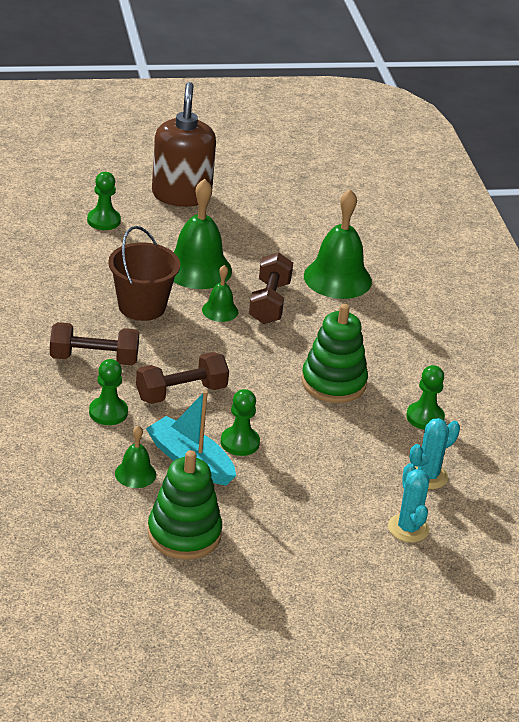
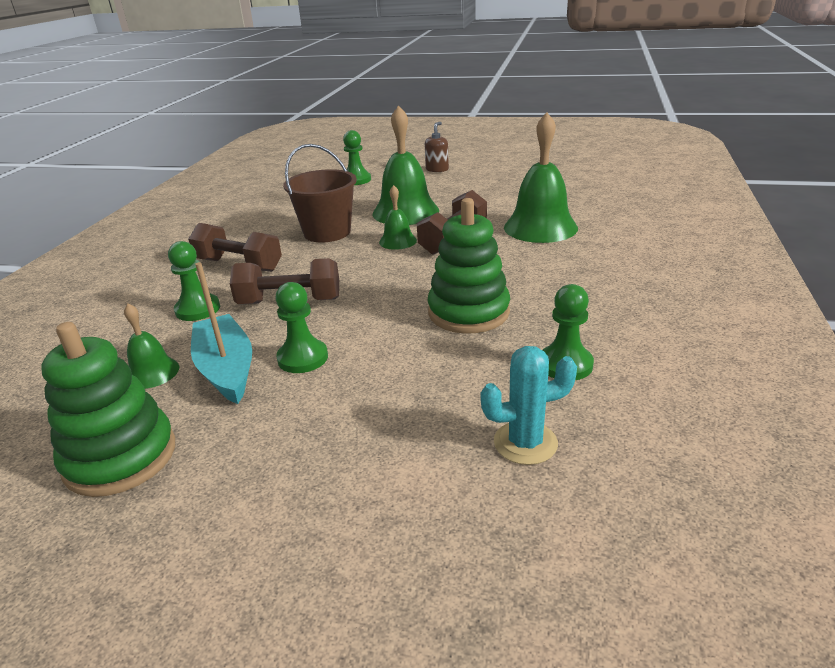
camera: 30 degrees right, 5 degrees down
(181, 195) = (437, 169): brown soap dispenser -> brown soap dispenser, size x0.45
(408, 528) = (442, 522): turquoise cactus -> none

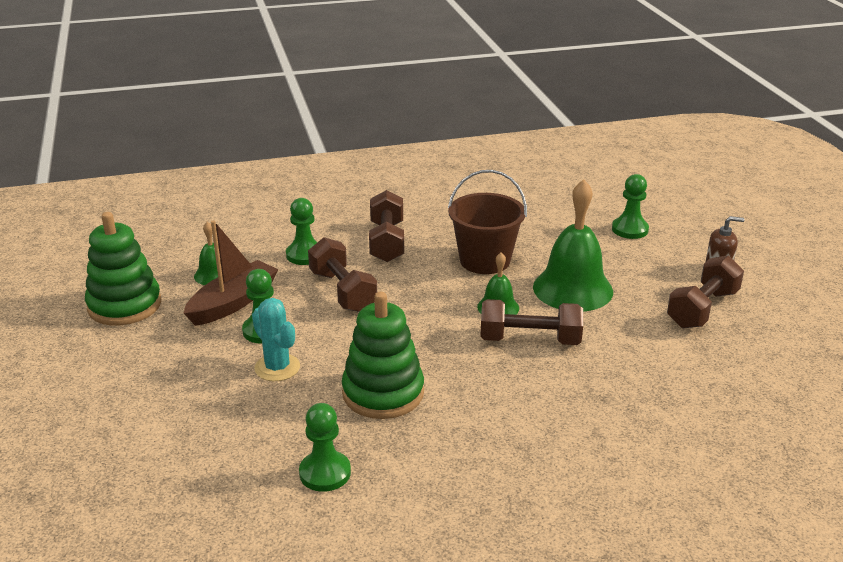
camera: 60 degrees right, 0 degrees up
(226, 369) = (233, 303): turquoise boat -> brown boat
(474, 182) = (702, 309): none -> brown dumbbell
(525, 443) = (205, 474): turquoise cactus -> turquoise cactus (277, 368)
(540, 227) = (610, 392): green bell -> none

